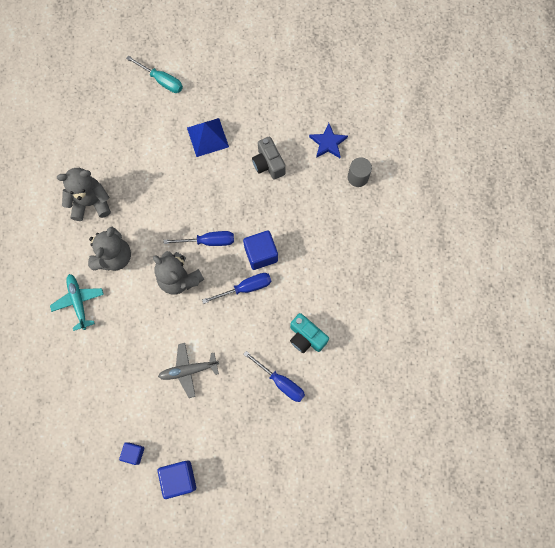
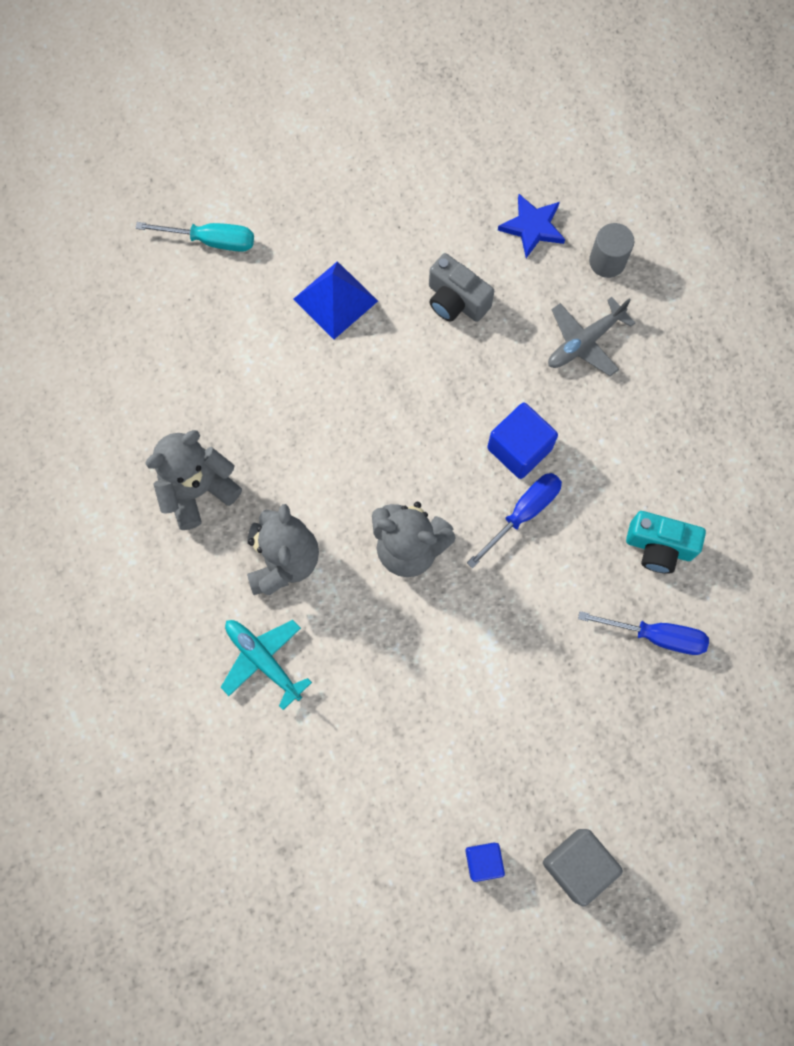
camera: 25 degrees left, 0 degrees up
(179, 478) = (577, 865): blue cube -> grey cube
(188, 370) = (502, 686): grey plane -> grey plane (585, 342)
(208, 241) = (425, 466): blue screwdriver -> none

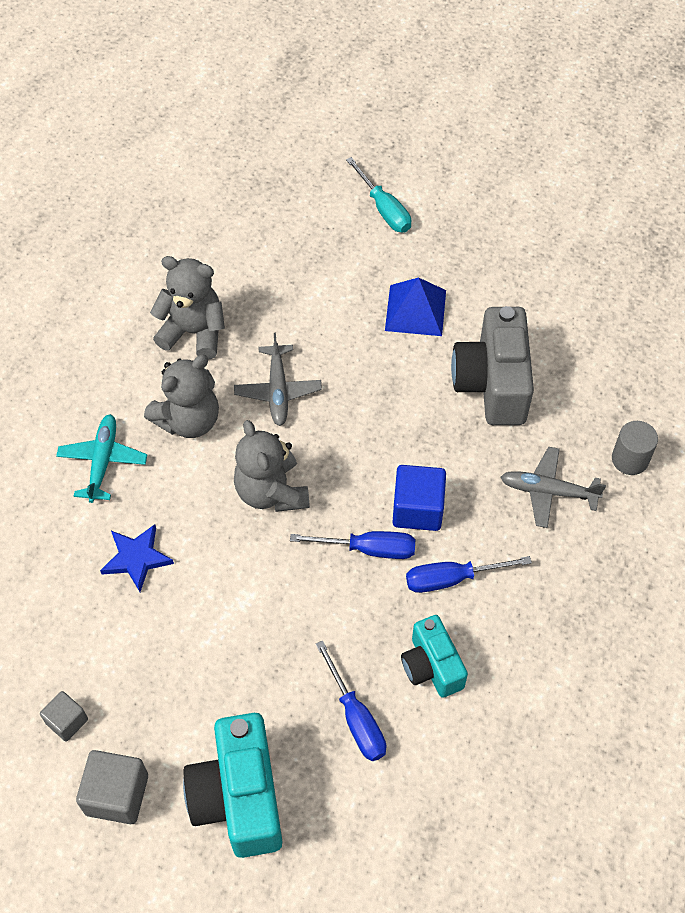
camera: 50 degrees right, 15 degrees down
(317, 467) = (278, 390): none -> grey plane
(456, 301) = (492, 383): grey camera -> grey camera, size x1.64
(483, 861) = (67, 721): blue cube -> grey cube
(532, 227) = (603, 390): blue star -> blue star (137, 558)
(599, 473) = (452, 579): none -> blue screwdriver
(652, 772) = (239, 797): none -> turquoise camera

